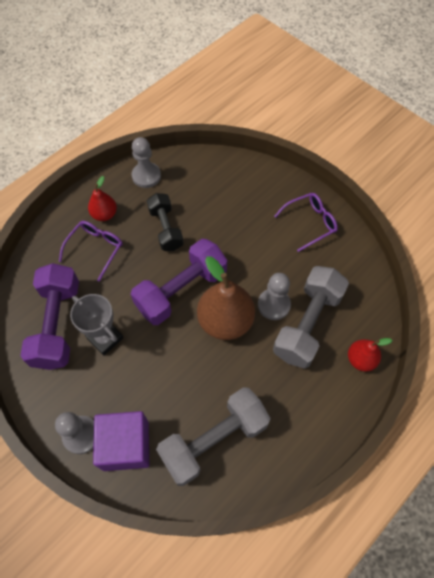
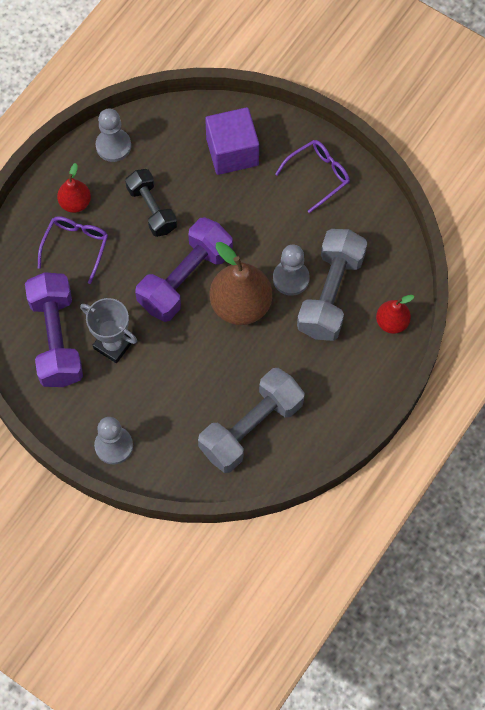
camera: 10 degrees left, 5 degrees up
(126, 445) = (162, 448): purple cube -> purple cube (232, 152)

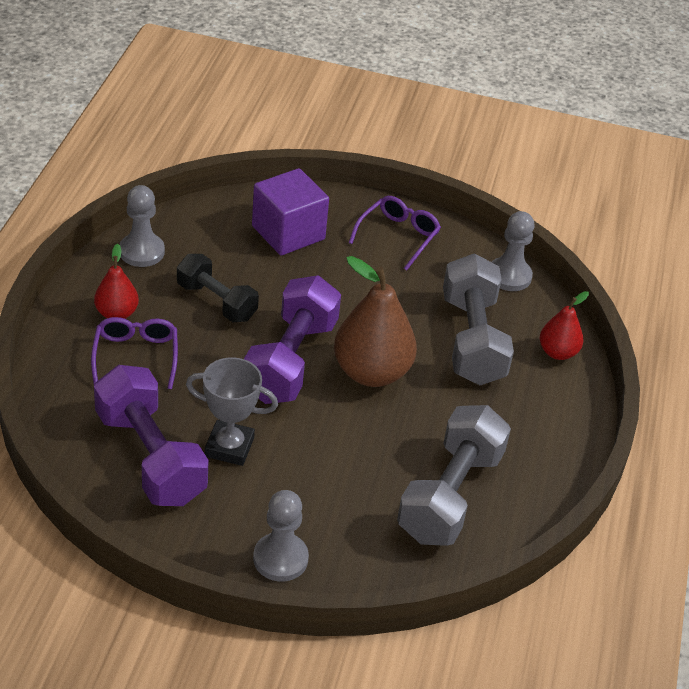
camera: 25 degrees left, 25 degrees down
(291, 278) = (418, 335): grey pawn -> grey pawn (509, 276)

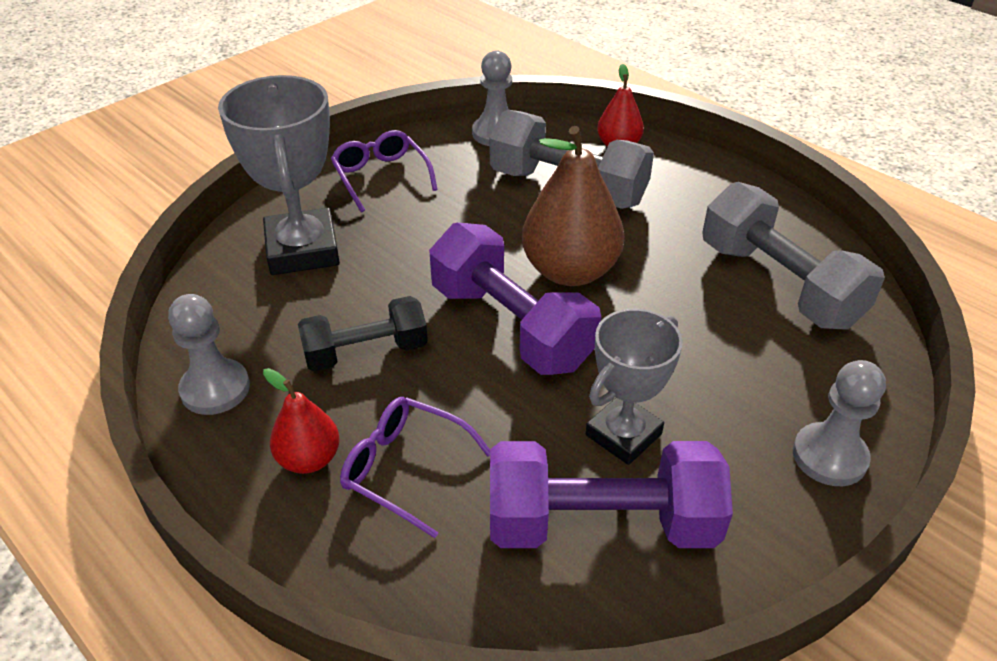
camera: 55 degrees left, 0 degrees up
(288, 233) = (302, 250): purple cube -> grey trophy

